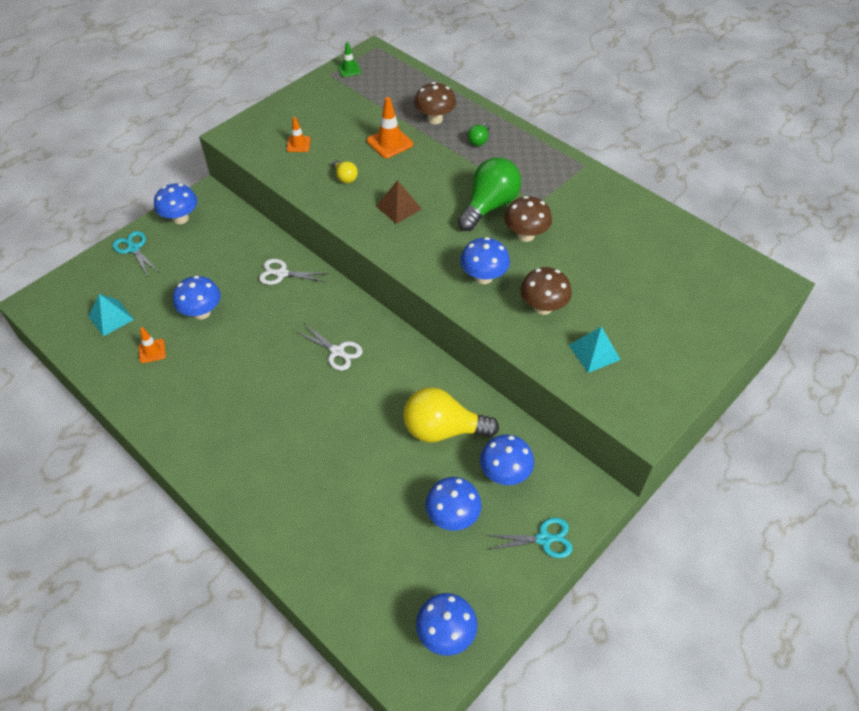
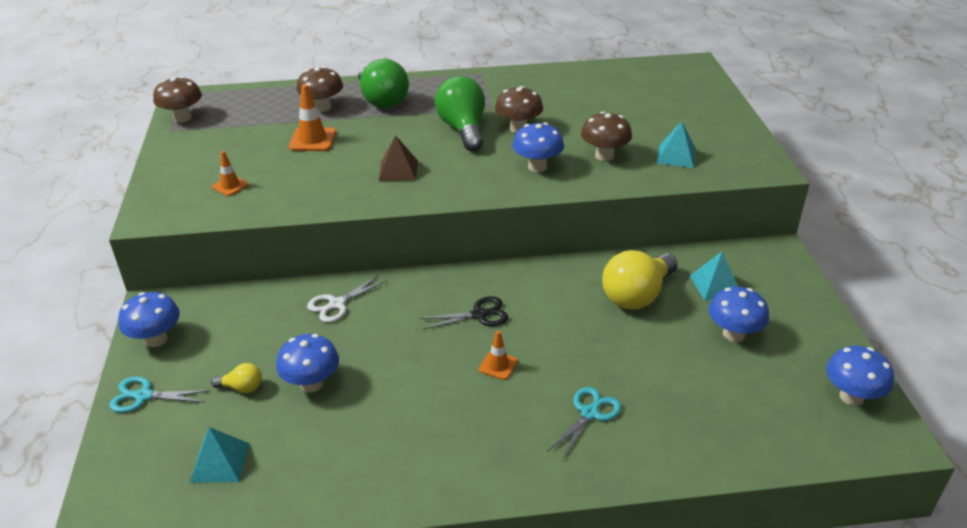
camera: 50 degrees left, 15 degrees down
(152, 351) = (315, 448): orange traffic cone -> orange traffic cone (498, 365)
(337, 351) = (479, 314): white scissors -> black scissors
(345, 177) = (317, 180): yellow light bulb -> yellow light bulb (242, 388)
(349, 69) = (183, 118): green traffic cone -> brown mushroom
(479, 140) = (382, 100): green light bulb -> green light bulb, size x2.16
(504, 473) = (715, 285): blue mushroom -> turquoise pyramid
(544, 539) = (797, 297): turquoise scissors -> turquoise scissors (589, 413)

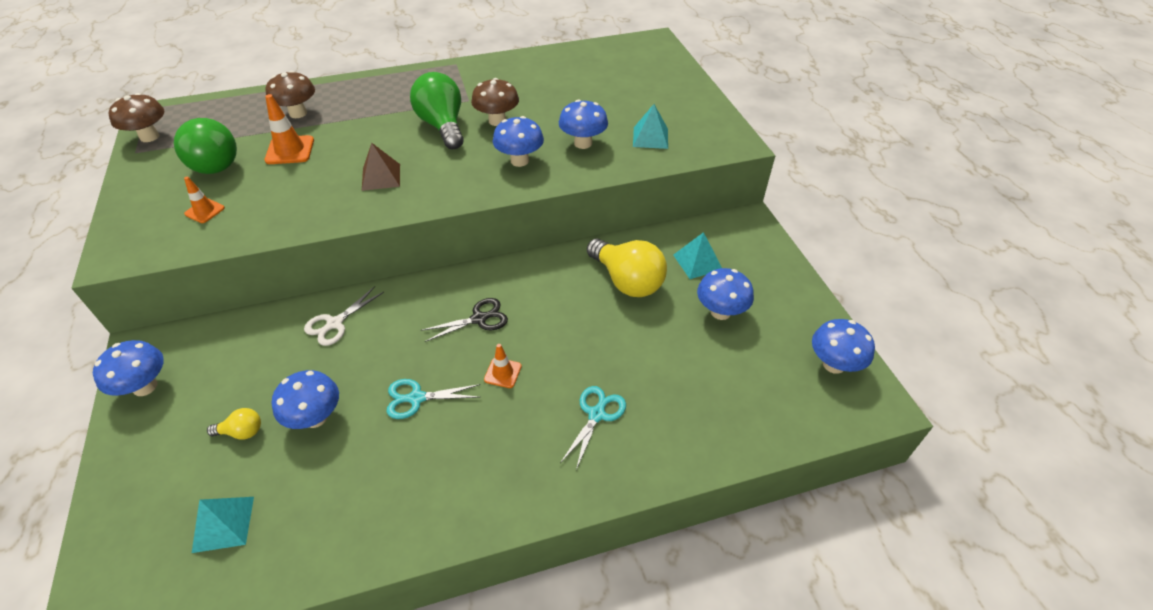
camera: 10 degrees left, 10 degrees up
(144, 396) = (135, 456): turquoise scissors -> turquoise scissors (417, 398)
(382, 100) = (359, 101): green light bulb -> green light bulb (213, 162)
(604, 156) = (583, 143): brown mushroom -> blue mushroom
(637, 295) = (627, 281): yellow light bulb -> yellow light bulb turned 75 degrees counterclockwise

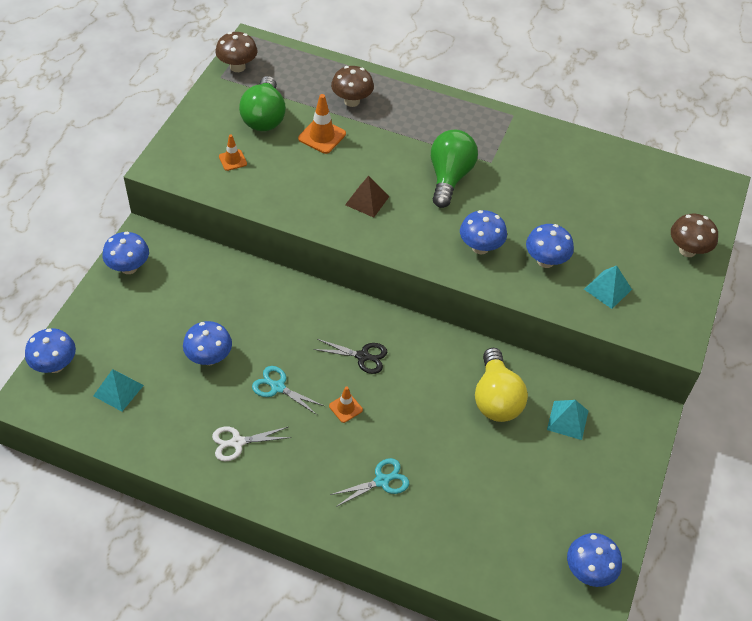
camera: 35 degrees right, 5 degrees up
(242, 432) = (163, 338): yellow light bulb -> none
(335, 323) = (266, 296): white scissors -> white scissors (237, 442)
(497, 121) = (496, 197): brown mushroom -> brown mushroom (687, 250)
(720, 312) = (543, 471): blue mushroom -> blue mushroom (55, 365)

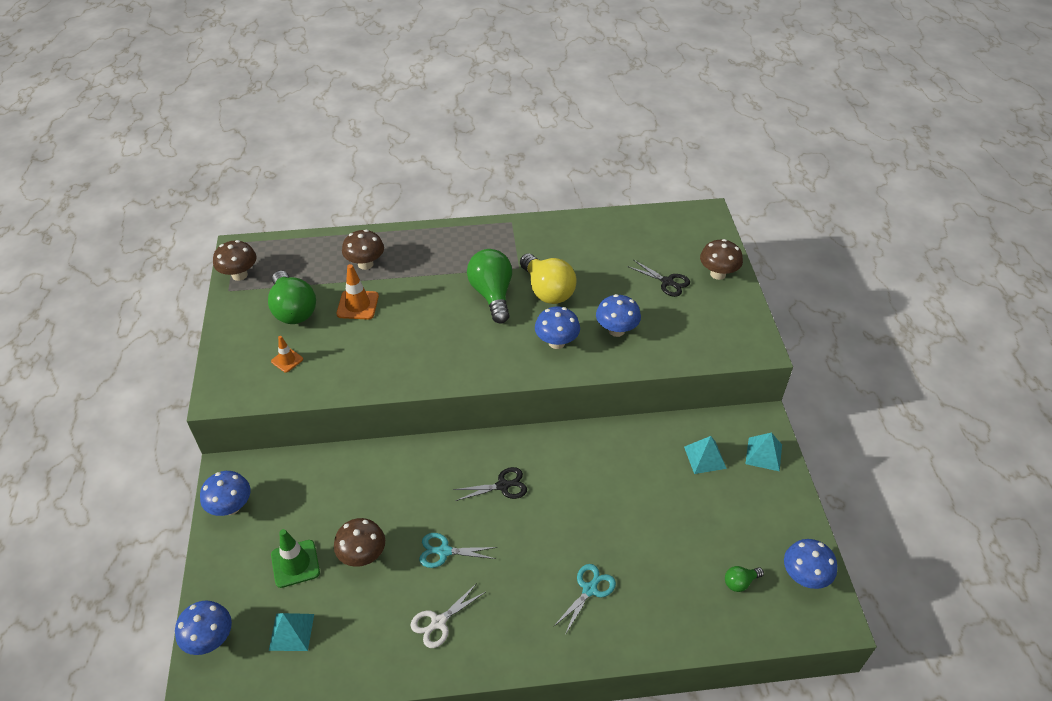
camera: 25 degrees left, 5 degrees down
(152, 338) = (295, 563): none -> green traffic cone
(209, 357) = (363, 555): blue mushroom -> brown mushroom
(345, 408) = (517, 539): orange traffic cone -> none
(367, 200) = (434, 344): brown pyramid -> none
(496, 398) = (637, 467): yellow light bulb -> yellow light bulb (547, 291)
(523, 544) = (740, 582): none -> green light bulb
(607, 289) = (680, 331): turquoise pyramid -> turquoise pyramid (763, 454)
(629, 236) = (667, 282): none -> black scissors

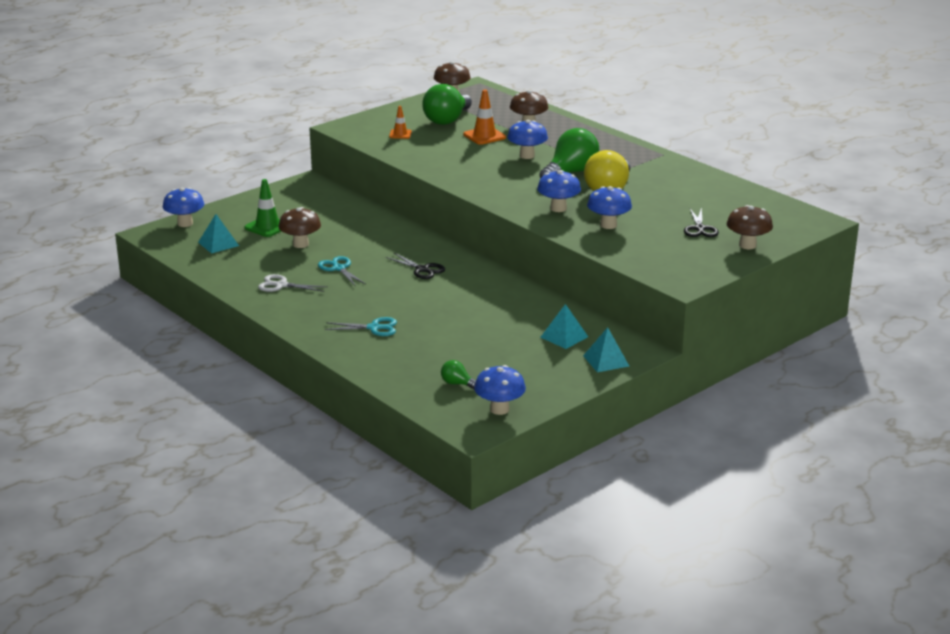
camera: 55 degrees right, 20 degrees down
(231, 507) = (283, 193): blue mushroom -> blue mushroom (527, 156)

